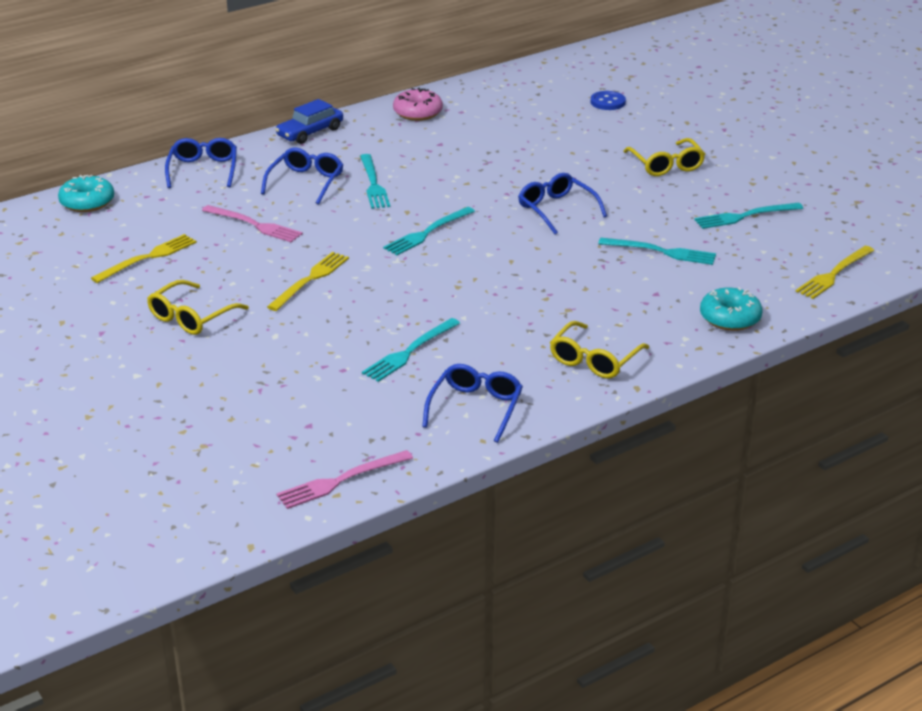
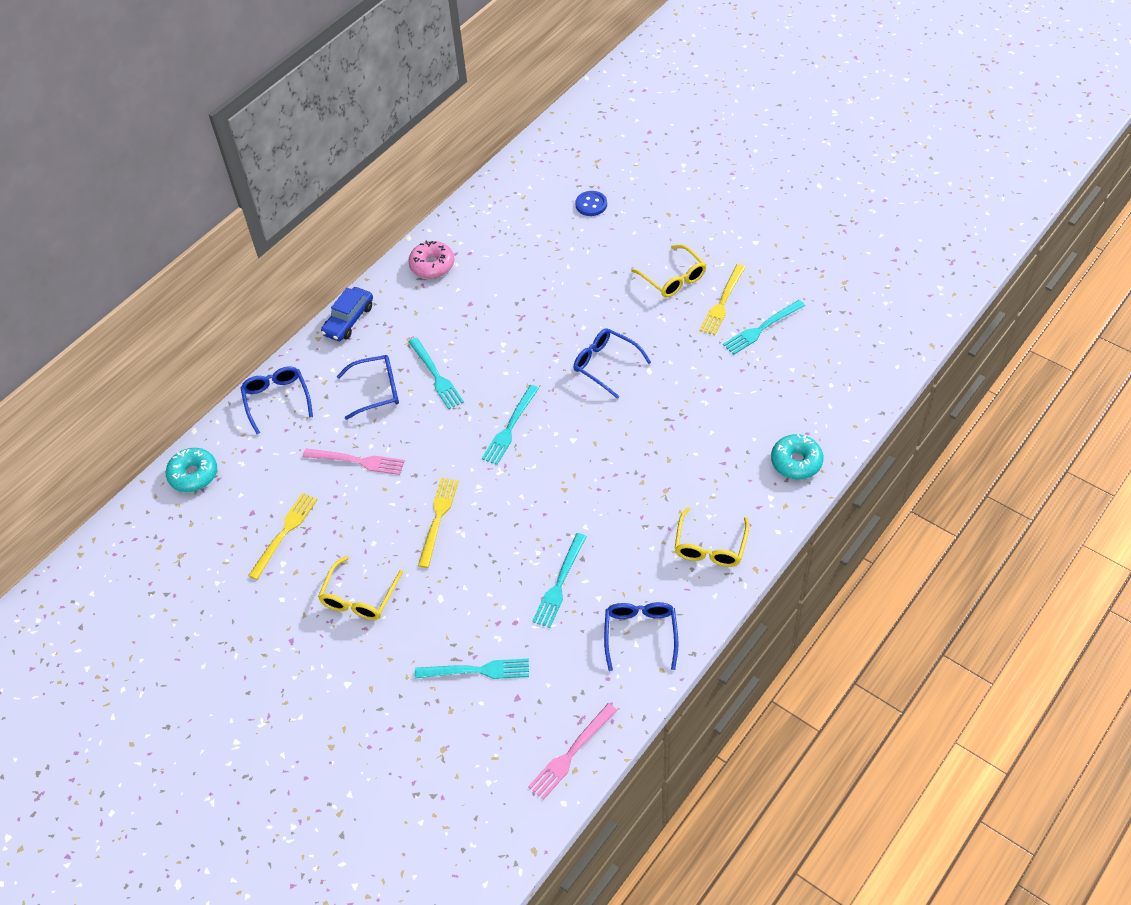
camera: 15 degrees left, 20 degrees up
(306, 182) = (376, 391): blue glasses -> blue glasses turned 75 degrees clockwise
(661, 252) = (711, 395): turquoise fork -> turquoise fork (476, 671)
(834, 274) = (857, 382): yellow fork -> yellow fork (722, 302)

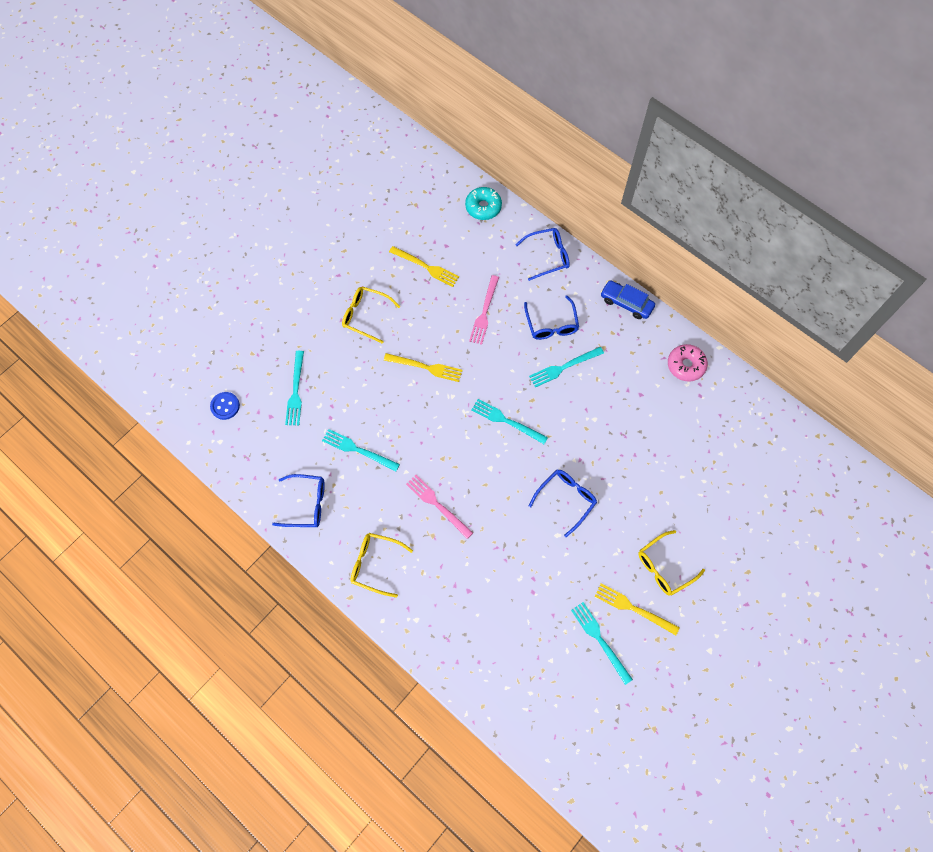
camera: 90 degrees right, 15 degrees up
(571, 753) = (222, 449): pink fork -> pink fork (437, 505)
(591, 204) = (760, 502): blue button -> blue button (225, 406)
(796, 462) = (449, 647): turquoise donut -> none

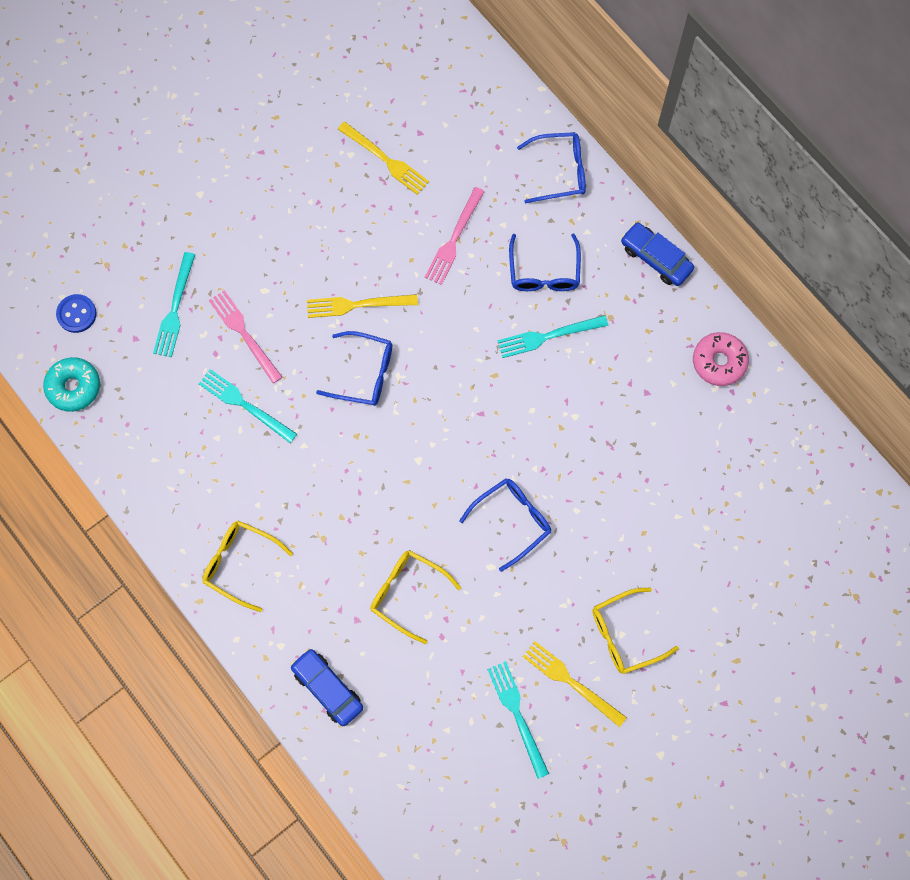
camera: 10 degrees right, 5 degrees up
(306, 504) = (162, 467): blue glasses -> blue glasses (363, 373)
(366, 316) = (289, 217): yellow glasses -> yellow glasses (408, 594)
(425, 367) = (357, 305): yellow fork -> yellow fork turned 150 degrees clockwise
(437, 505) = (338, 498): pink fork -> pink fork (244, 334)
(457, 645) = (327, 688): none -> blue car
(483, 207) = (483, 83): turquoise donut -> turquoise donut (74, 387)
(507, 421) = (454, 399): turquoise fork -> none

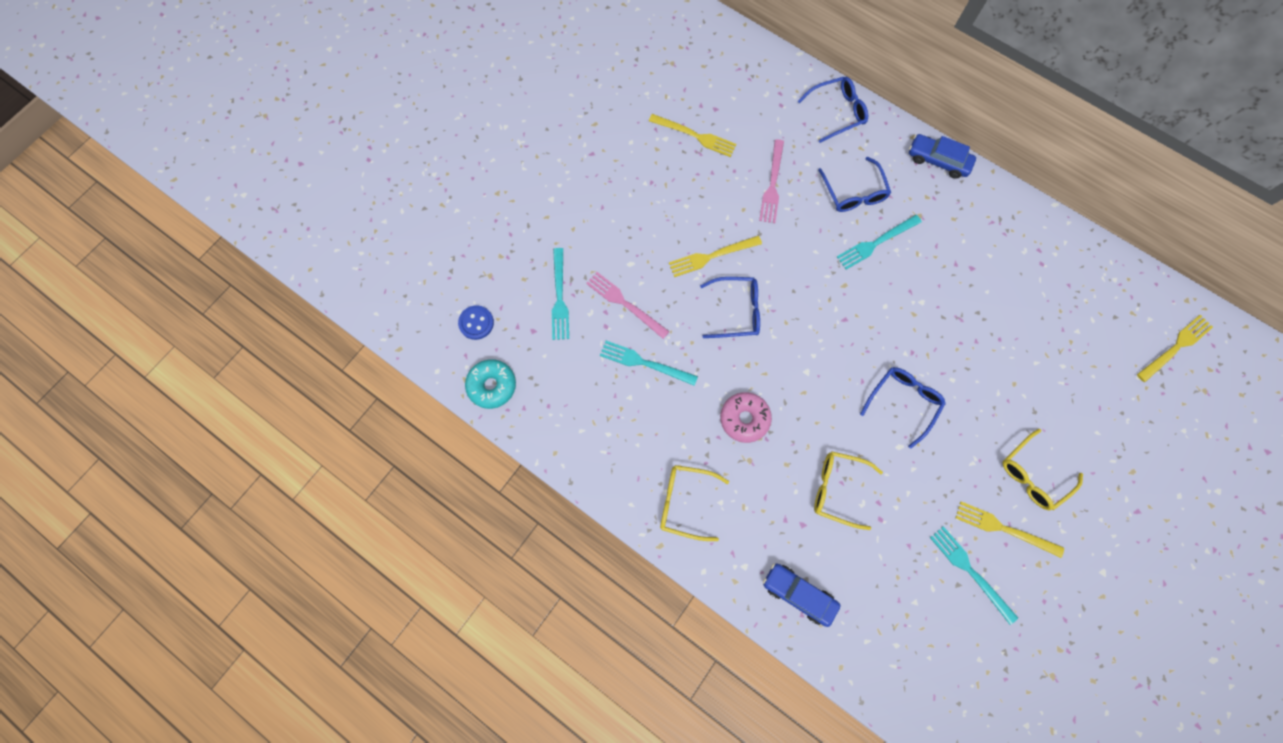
camera: 15 degrees left, 0 degrees up
(719, 362) = (1019, 229): pink donut -> pink donut (744, 419)
(843, 540) = (1175, 347): none -> yellow fork

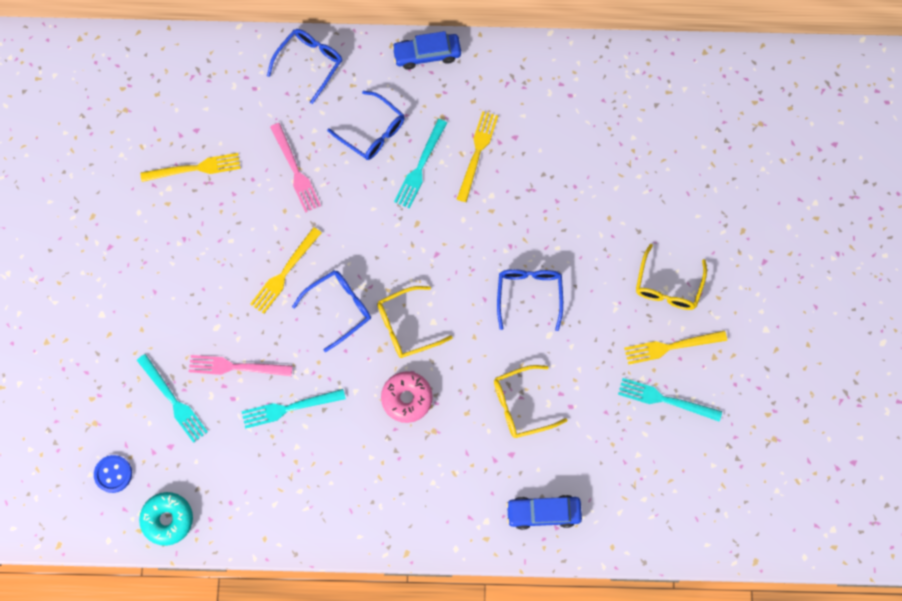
camera: 35 degrees left, 0 degrees up
(686, 502) = (404, 503): yellow glasses -> yellow glasses (407, 326)
(1175, 347) = (718, 100): yellow fork -> yellow fork (477, 153)

